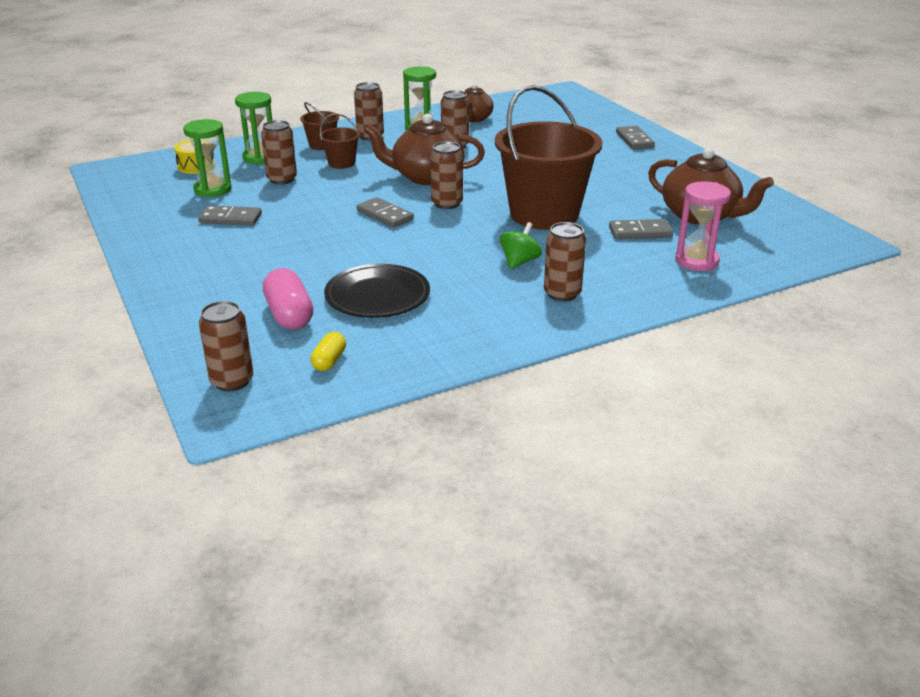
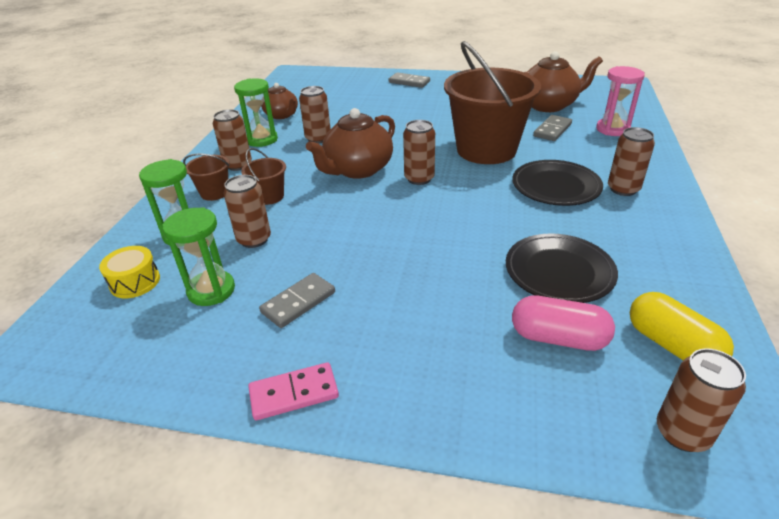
camera: 50 degrees left, 5 degrees up
(147, 248) = (294, 393): none -> pink domino
(329, 361) = (672, 345): yellow capsule -> yellow capsule, size x1.75
(385, 215) = (405, 213): grey domino -> none
(519, 262) = (556, 186): green spinning top -> black plate

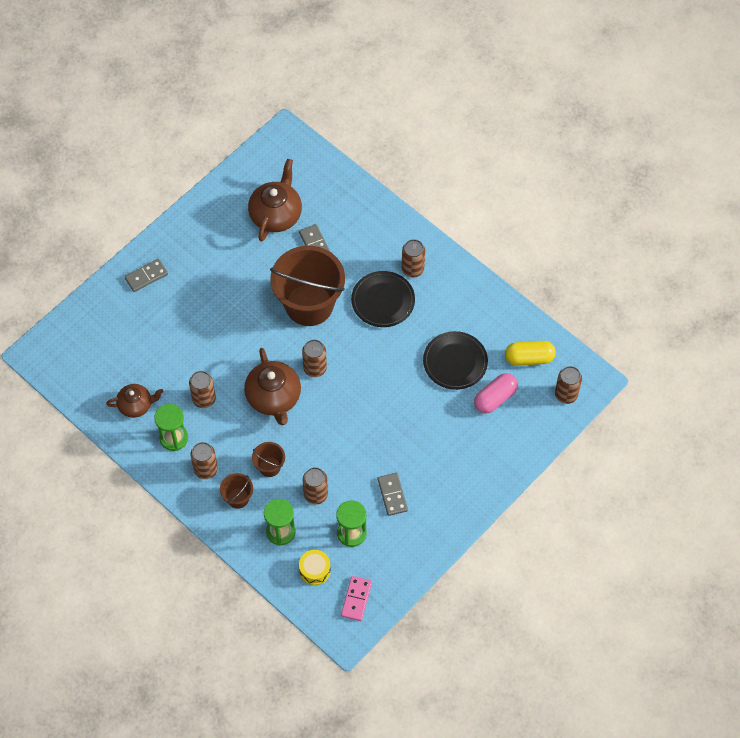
camera: 60 degrees left, 25 degrees up
(294, 393) = (453, 522): pink domino -> pink domino (356, 599)
(612, 129) = (343, 209): pink hourglass -> none

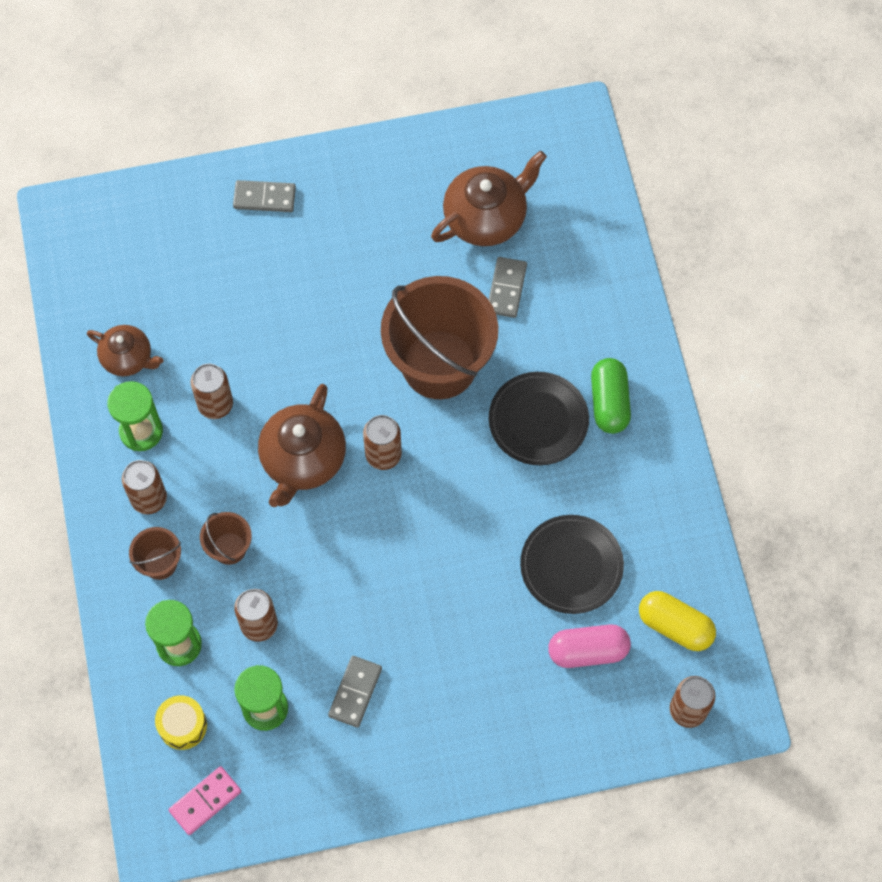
camera: 35 degrees right, 5 degrees up
(412, 269) = (609, 402): brown can -> green capsule

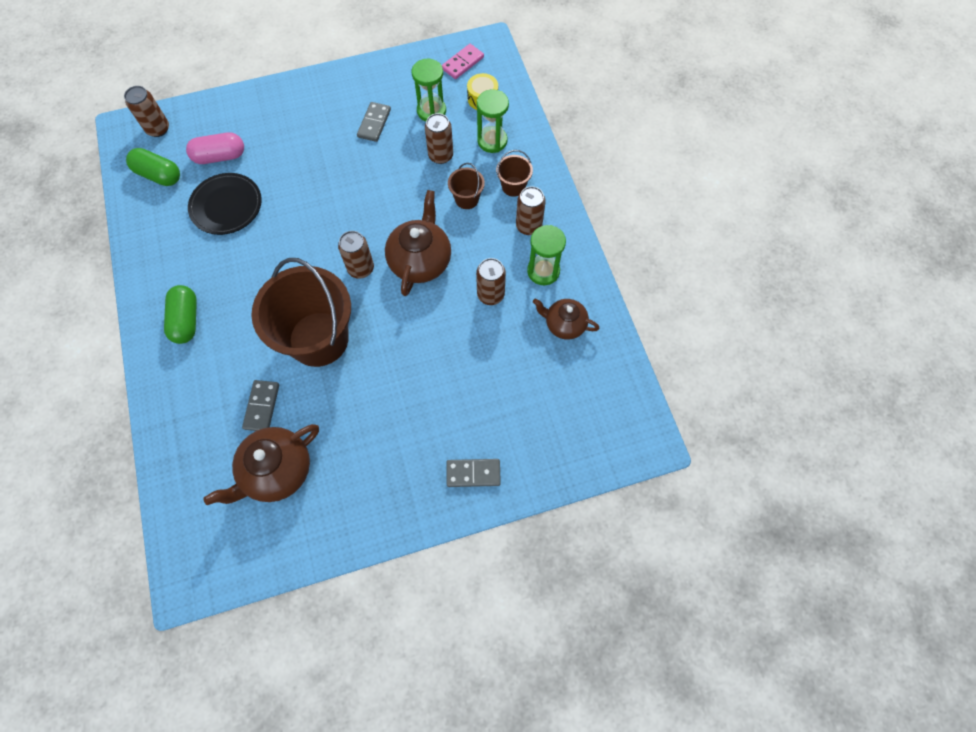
camera: 175 degrees right, 0 degrees up
(538, 420) = (243, 302): black plate -> none
(675, 626) = (159, 175): yellow capsule -> green capsule

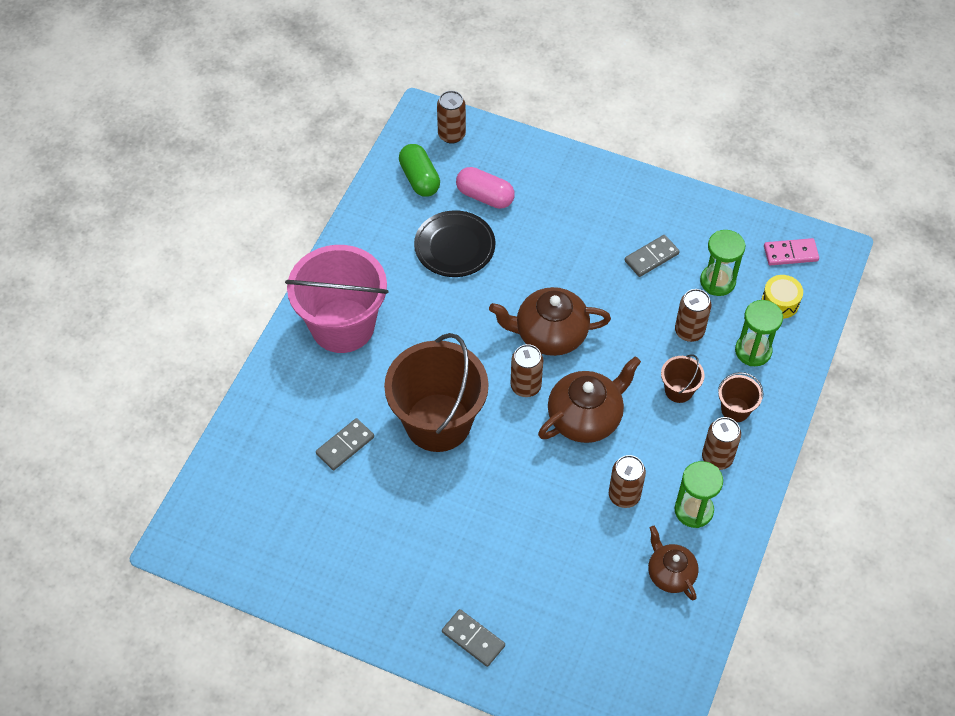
camera: 40 degrees right, 10 degrees down
(186, 320) = (342, 326): green capsule -> pink bucket
(276, 471) = (314, 508): brown teapot -> brown teapot (549, 334)

